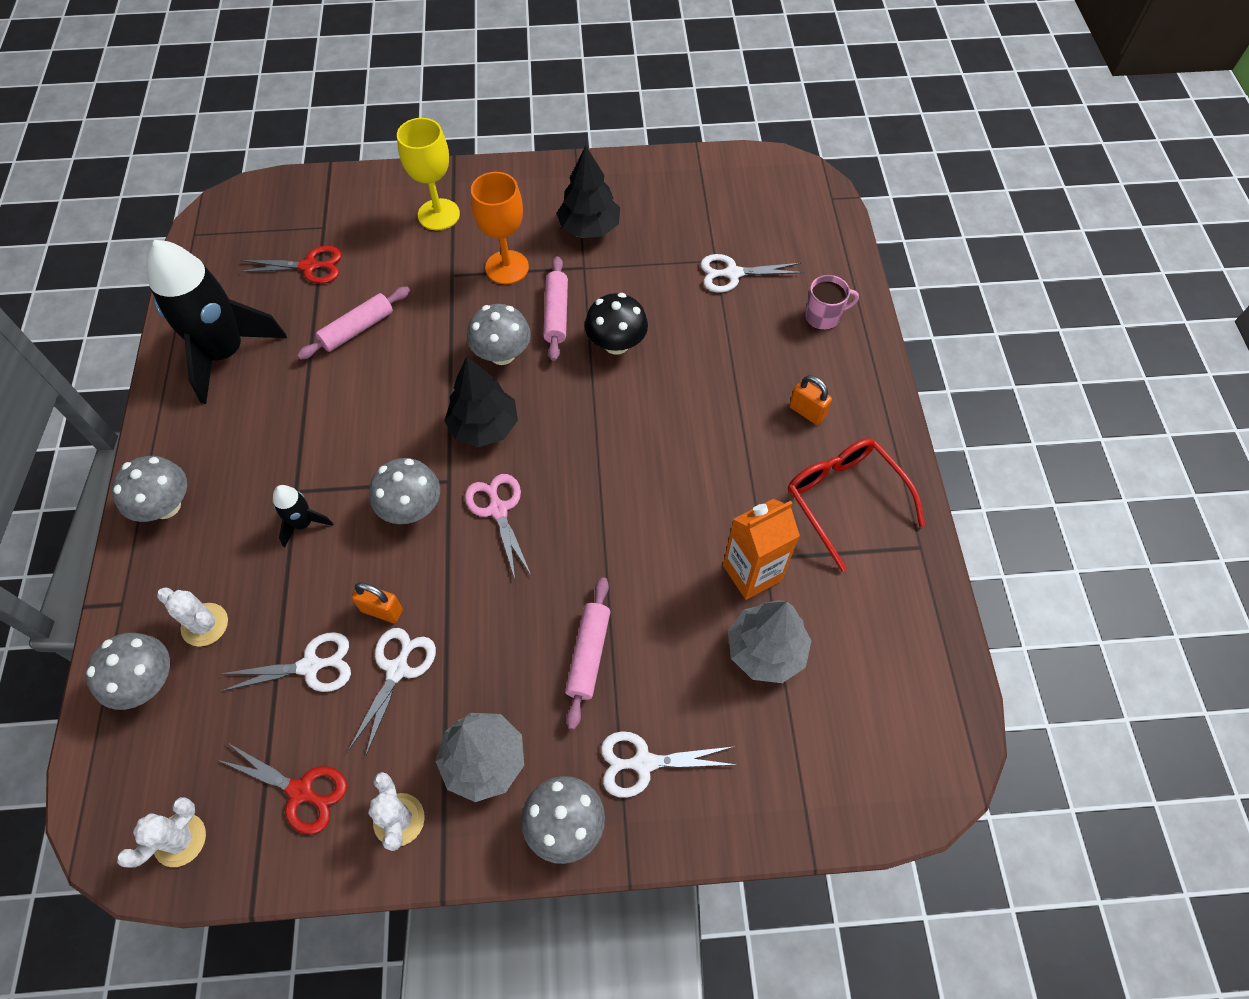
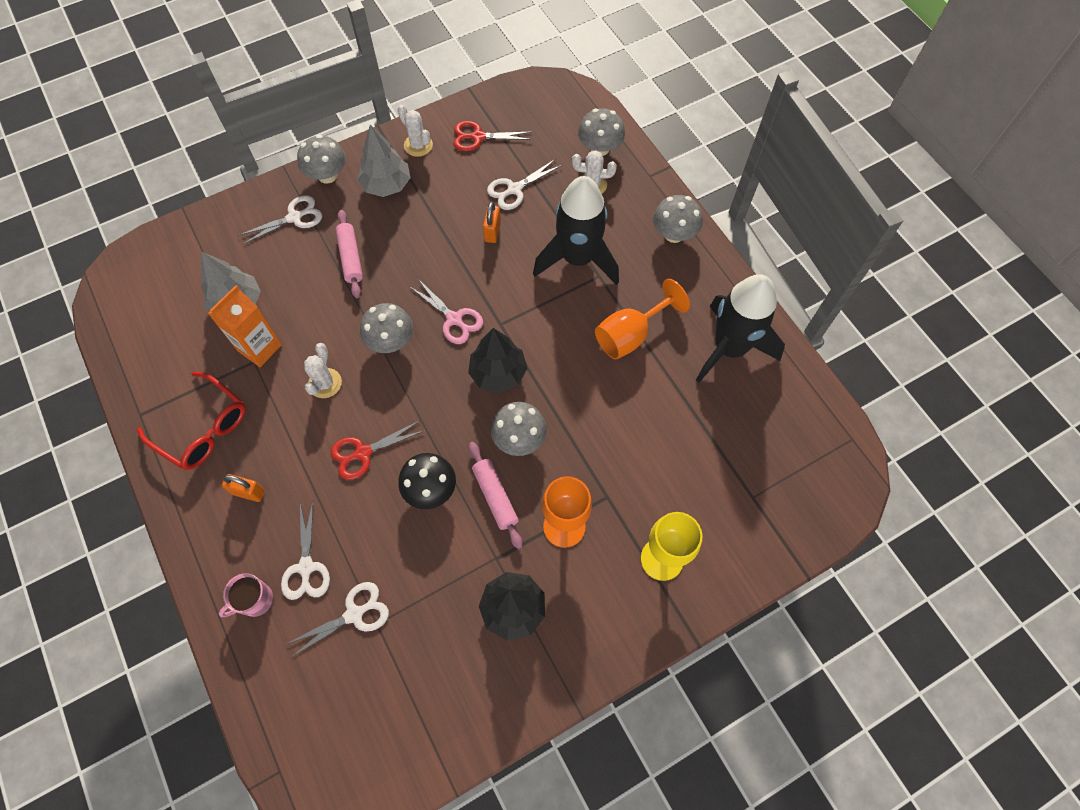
camera: 155 degrees right, 5 degrees up
(180, 839) = (524, 98): white cactus -> white cactus (325, 383)
(303, 523) = (578, 259): black rocket -> black rocket, size x2.28
(309, 266) = (731, 451): red scissors -> red scissors (363, 453)
(314, 408) = (630, 335): none -> orange goblet
(357, 329) = (647, 411): pink rolling pin -> none
(382, 610) = (492, 232): orange padlock -> orange padlock turned 75 degrees counterclockwise
(397, 670) = (462, 206): white scissors -> white scissors (306, 567)
(411, 508) = (513, 296): grey mushroom -> grey mushroom (391, 341)

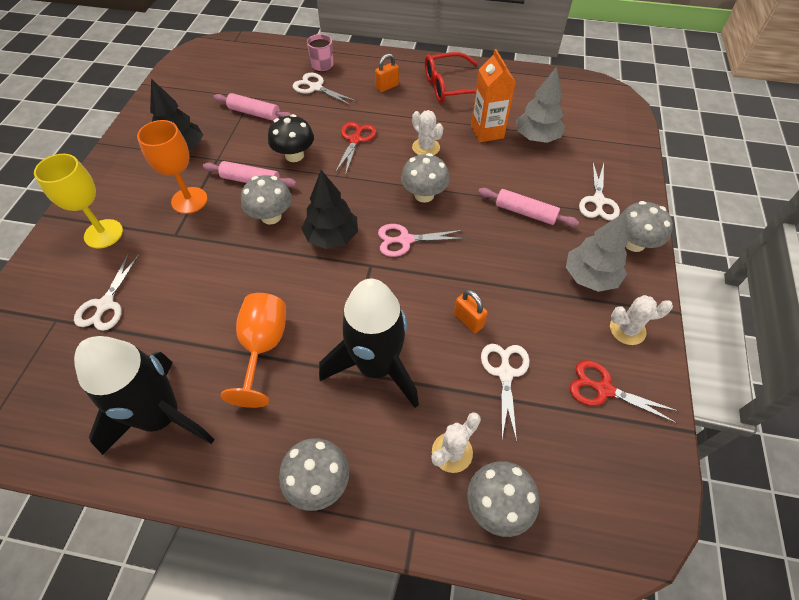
camera: 130 degrees right, 10 degrees down
(354, 614) = (267, 92): white scissors -> white scissors (106, 304)
(401, 591) = (254, 113): none -> pink rolling pin
(478, 137) = (604, 389): red scissors -> red scissors turned 105 degrees counterclockwise

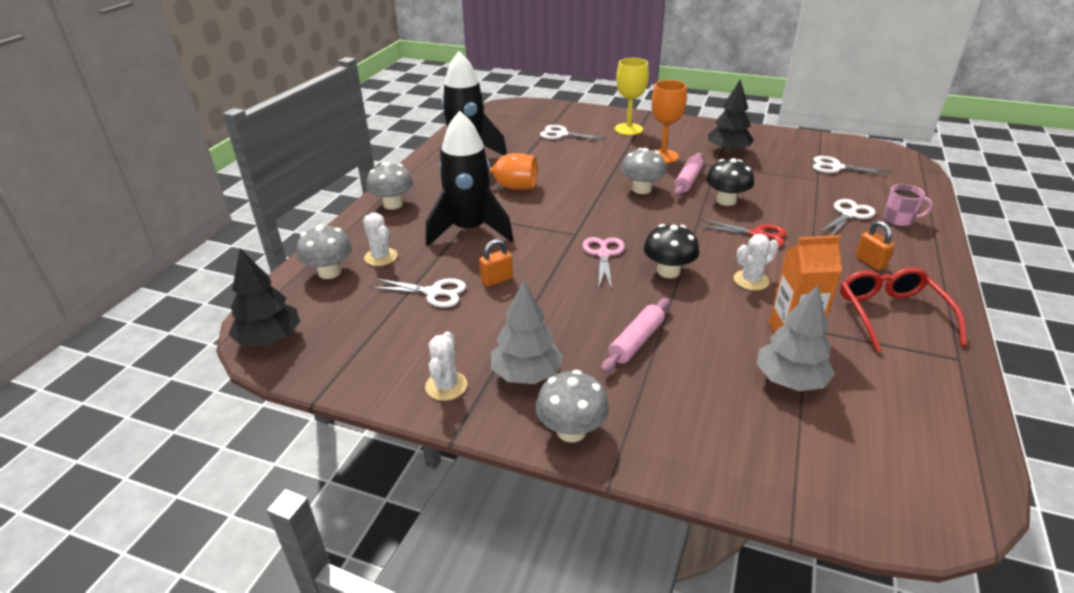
camera: 100 degrees right, 20 degrees down
(254, 113) = (790, 181): pink rolling pin -> none
(332, 237) = (613, 216): black tree -> black tree (270, 339)
(424, 195) = (668, 271): grey mushroom -> black mushroom
(598, 201) = (654, 415): white scissors -> white scissors (836, 167)
(604, 389) = (388, 350): red scissors -> none

